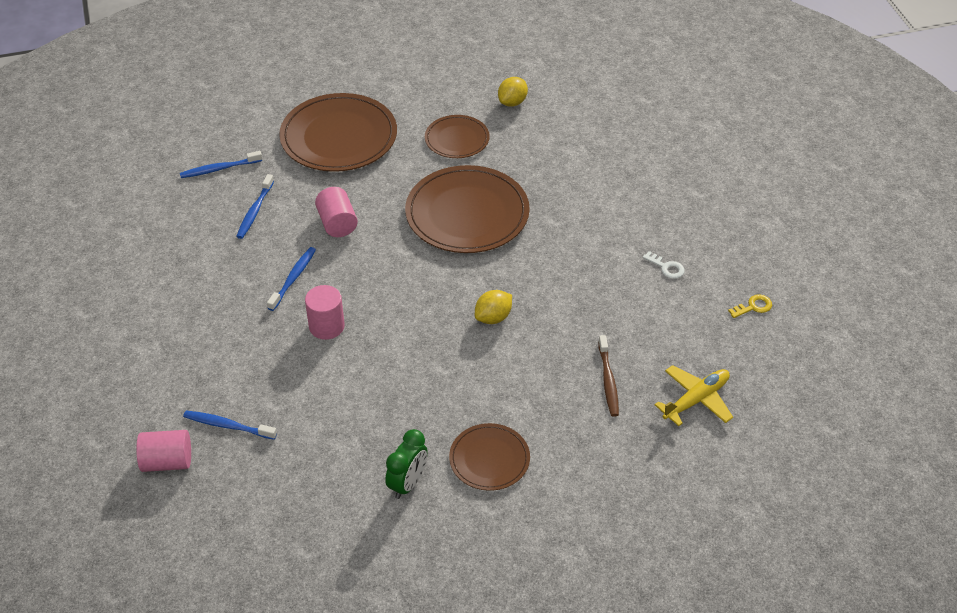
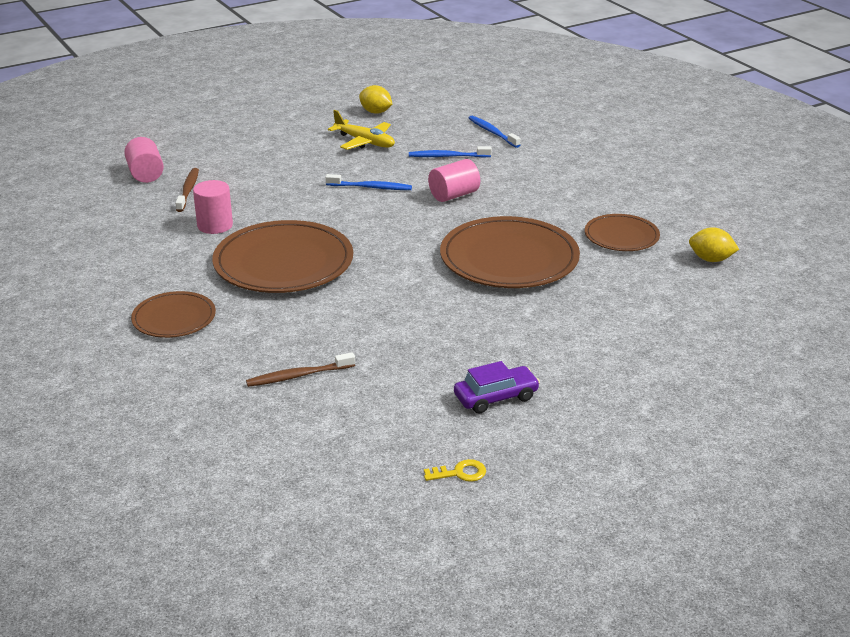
camera: 75 degrees right, 15 degrees down
(228, 426) = (188, 190): blue toothbrush -> brown toothbrush
(326, 326) = (317, 212): pink cylinder -> pink cylinder (215, 225)
(339, 137) = (576, 176): brown plate -> brown plate (283, 262)
(408, 483) = (137, 280): green clock -> none
(493, 317) = (364, 294): yellow lemon -> yellow lemon (375, 112)
(666, 267) = (496, 397): white key -> purple car
(696, 400) = (287, 441): yellow plane -> yellow plane (365, 142)
(753, 307) = (460, 473): yellow key -> yellow key turned 60 degrees counterclockwise

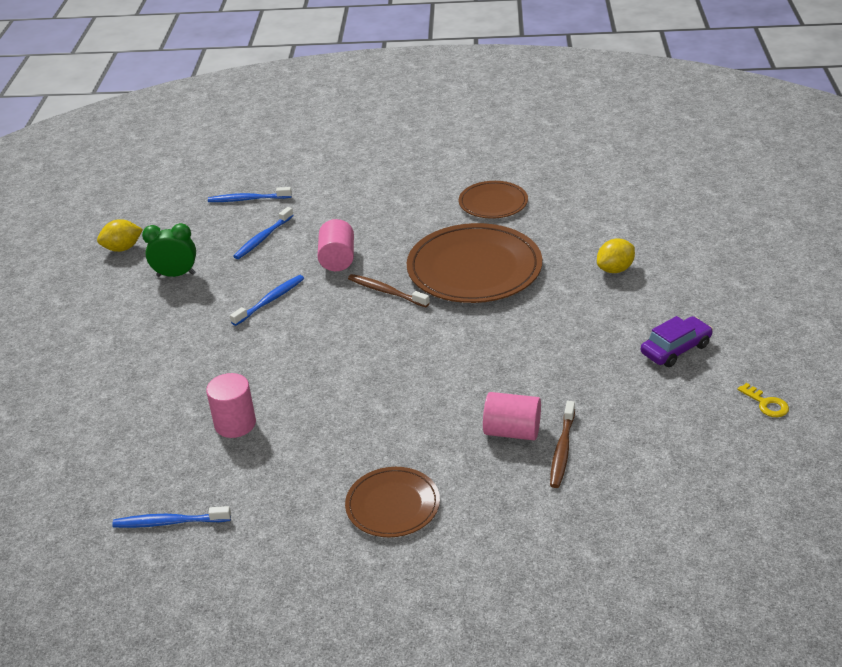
camera: 55 degrees left, 5 degrees up
(96, 239) = (169, 522): none -> blue toothbrush
(145, 174) = (62, 444): pink cylinder -> pink cylinder (512, 431)
(188, 190) = (137, 422): brown toothbrush -> brown toothbrush (386, 291)
(283, 262) = (356, 399): brown plate -> none
(365, 142) = (176, 275): yellow plane -> green clock
(460, 473) = (766, 404): yellow key -> yellow key turned 120 degrees clockwise
(496, 397) = (675, 349): purple car -> purple car turned 45 degrees clockwise
(711, 259) = (565, 178): yellow lemon -> yellow lemon (615, 269)

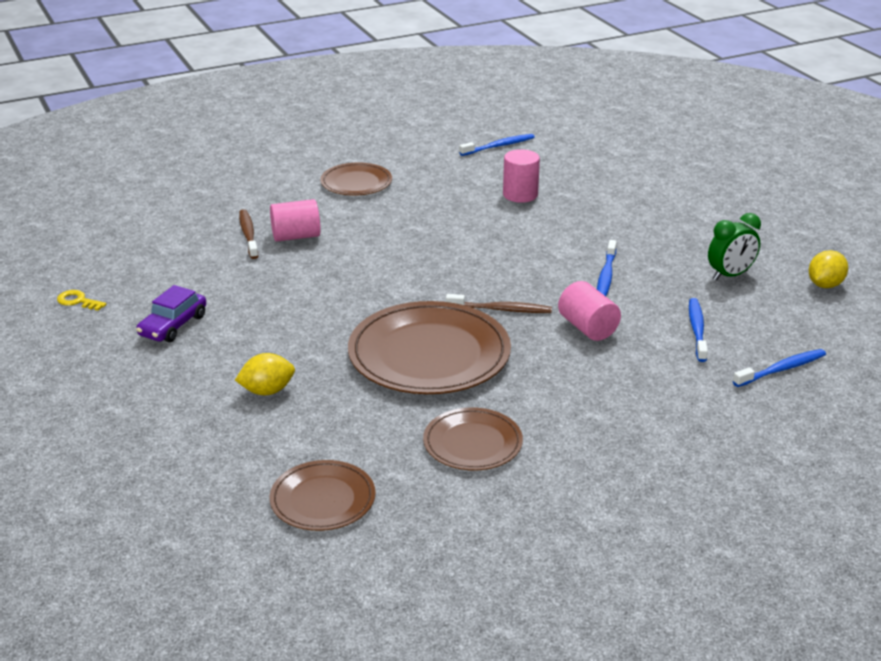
camera: 150 degrees right, 5 degrees down
(608, 193) = (323, 499): none -> brown plate
(615, 269) = (267, 391): yellow lemon -> yellow lemon turned 45 degrees clockwise

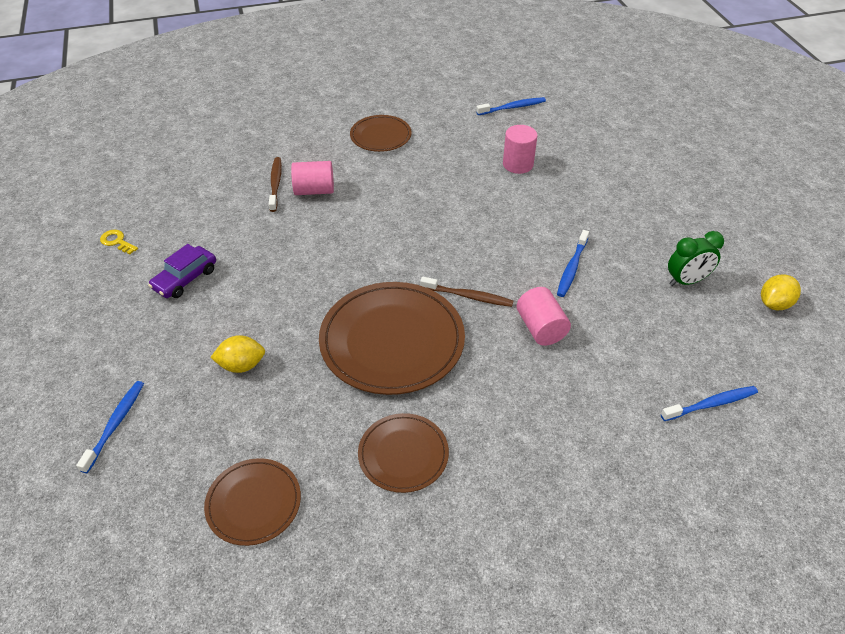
camera: 10 degrees right, 15 degrees up
(697, 330) = (641, 344): blue toothbrush -> blue toothbrush (115, 424)

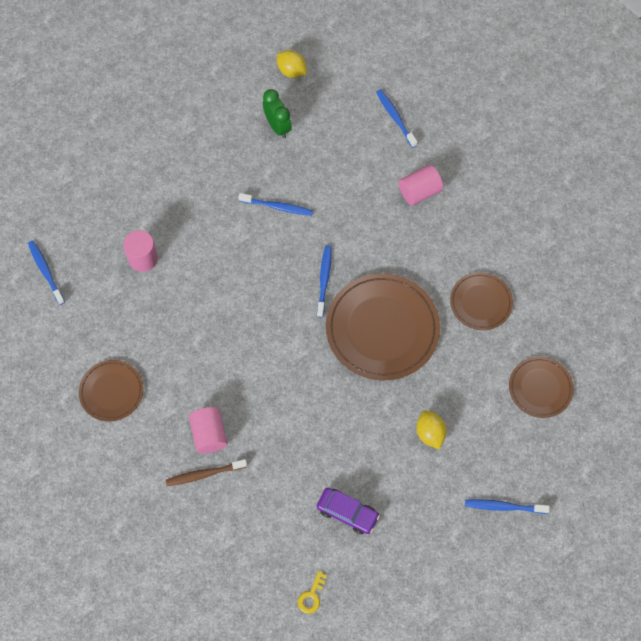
camera: 100 degrees left, 20 degrees up
(468, 296) = (324, 280): brown toothbrush -> blue toothbrush
(540, 328) = (348, 225): pink cylinder -> pink cylinder (419, 192)

